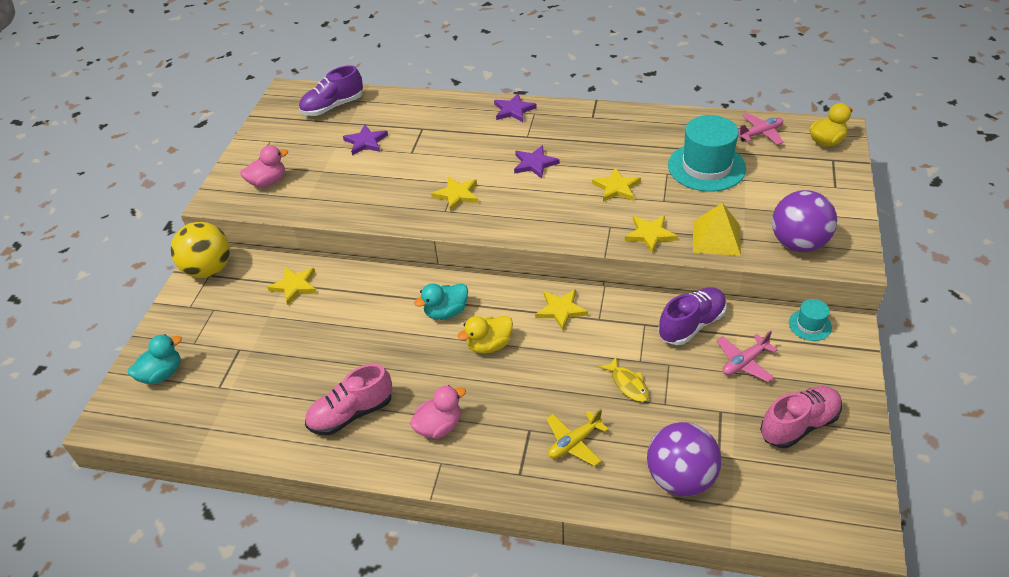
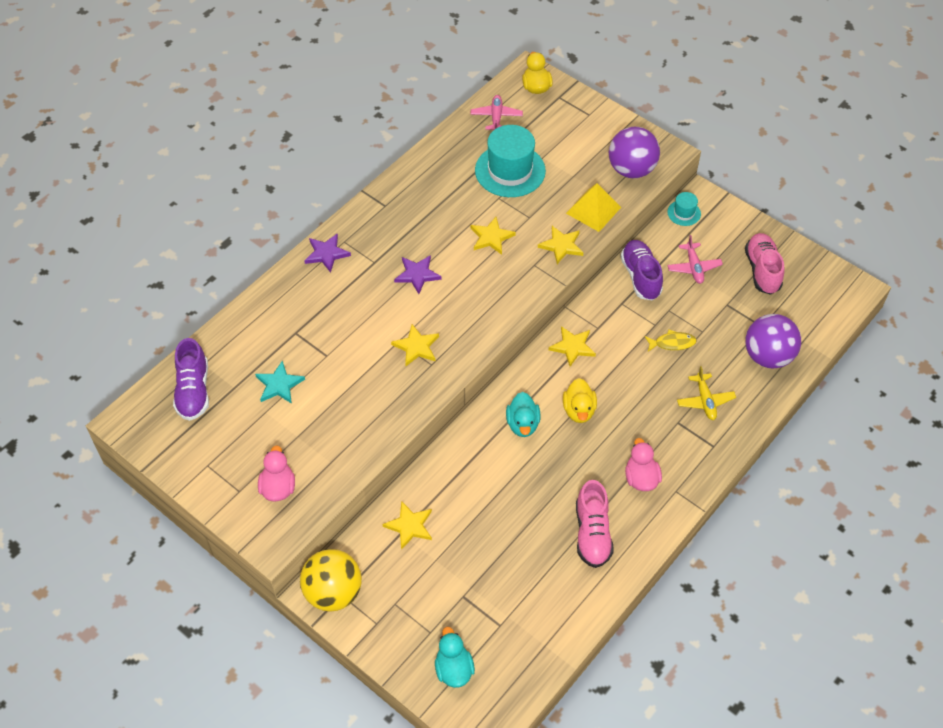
camera: 65 degrees left, 10 degrees up
(366, 142) = (279, 385): purple star -> turquoise star

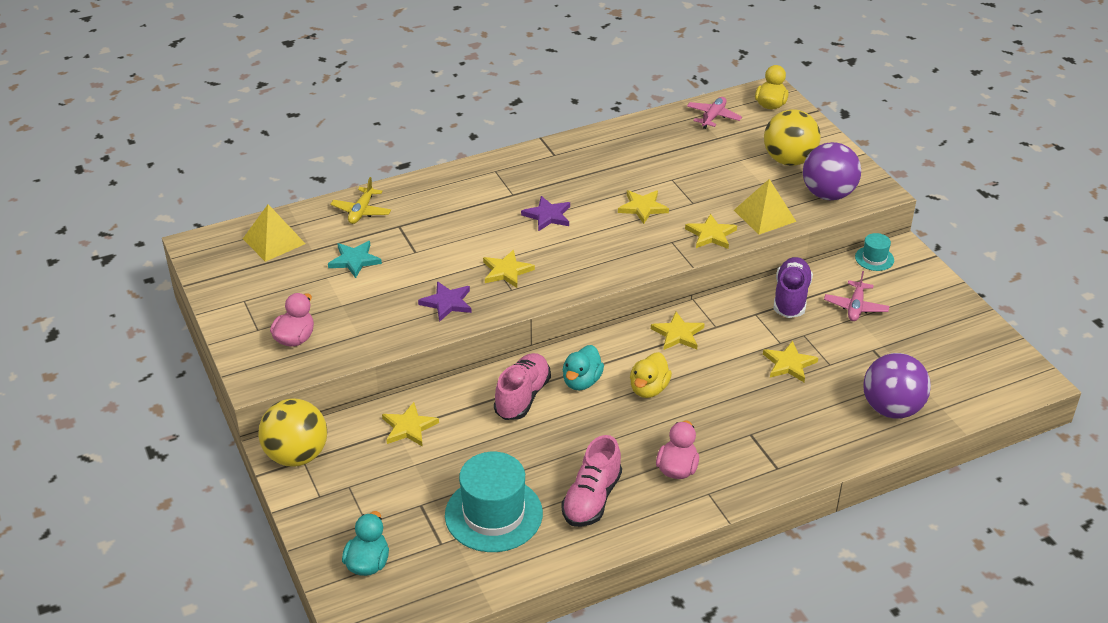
camera: 25 degrees right, 15 degrees down
(193, 391) = (274, 241): purple shoe -> yellow pyramid
(326, 254) = (472, 175): purple star -> purple star (447, 303)
(510, 170) = (698, 161): turquoise hat -> turquoise hat (493, 514)
(582, 144) = (789, 160): none -> yellow ball
(672, 343) = (789, 364): yellow fish -> yellow star
(705, 401) = (793, 425): yellow plane -> yellow plane (361, 211)
(762, 270) = (933, 332): pink shoe -> pink shoe (522, 397)

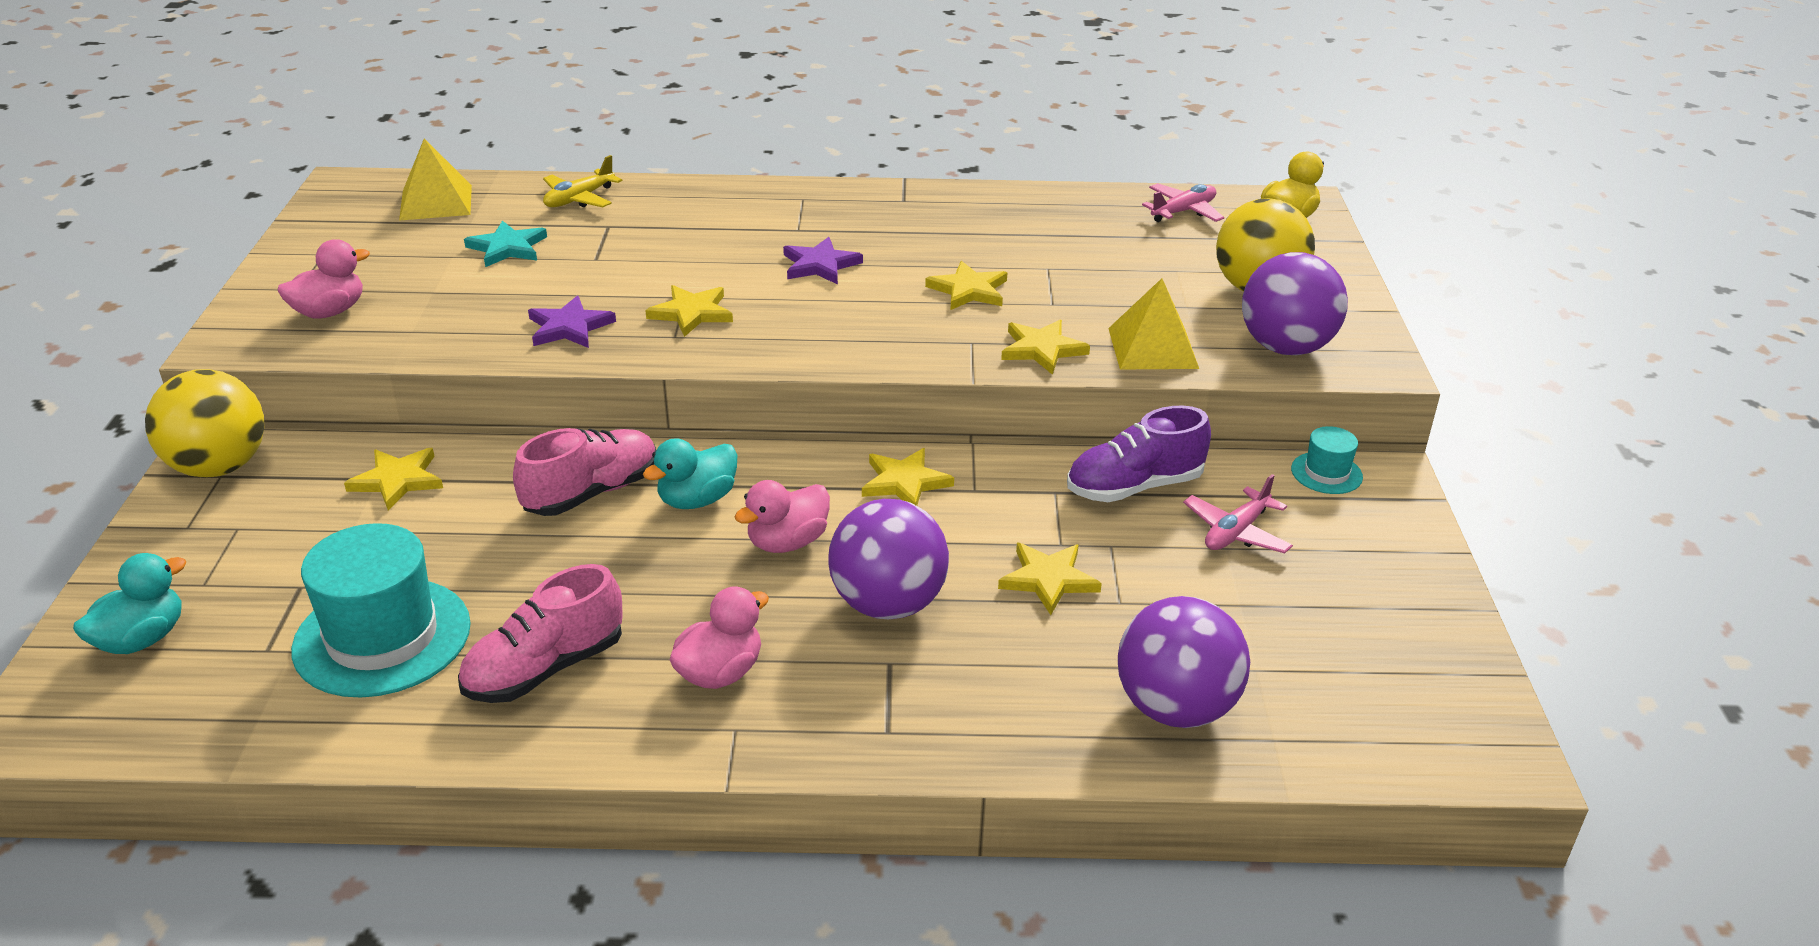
camera: 25 degrees right, 5 degrees down
(648, 389) = (787, 542): yellow duck -> pink duck
(725, 404) = (888, 604): none -> purple ball
(791, 298) = (1134, 487): purple shoe -> purple shoe turned 150 degrees counterclockwise

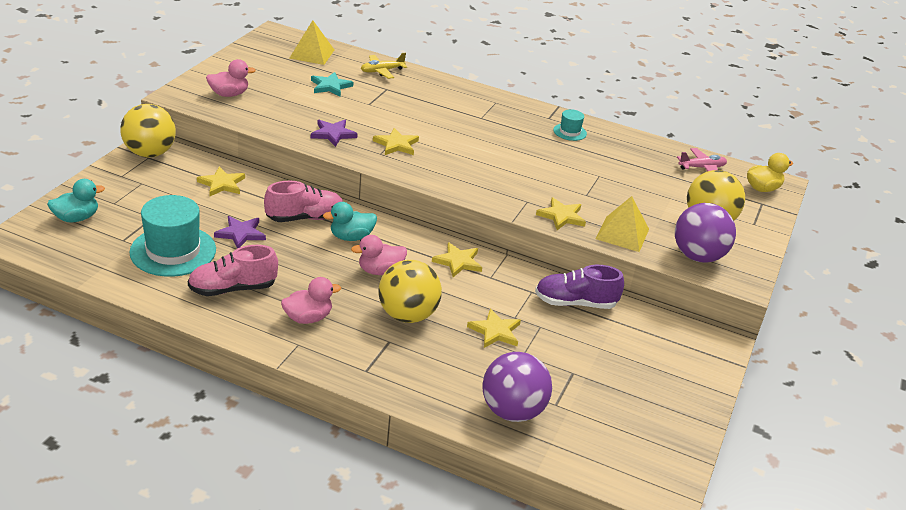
camera: 20 degrees right, 0 degrees up
(820, 265) = (478, 139): purple star -> purple star (240, 234)
(888, 604) = (407, 315): purple ball -> yellow ball
(969, 290) = (546, 175): yellow star -> none
(1236, 532) = (612, 343): pink plane -> none
(1326, 473) = (687, 331): turquoise hat -> turquoise hat (570, 132)

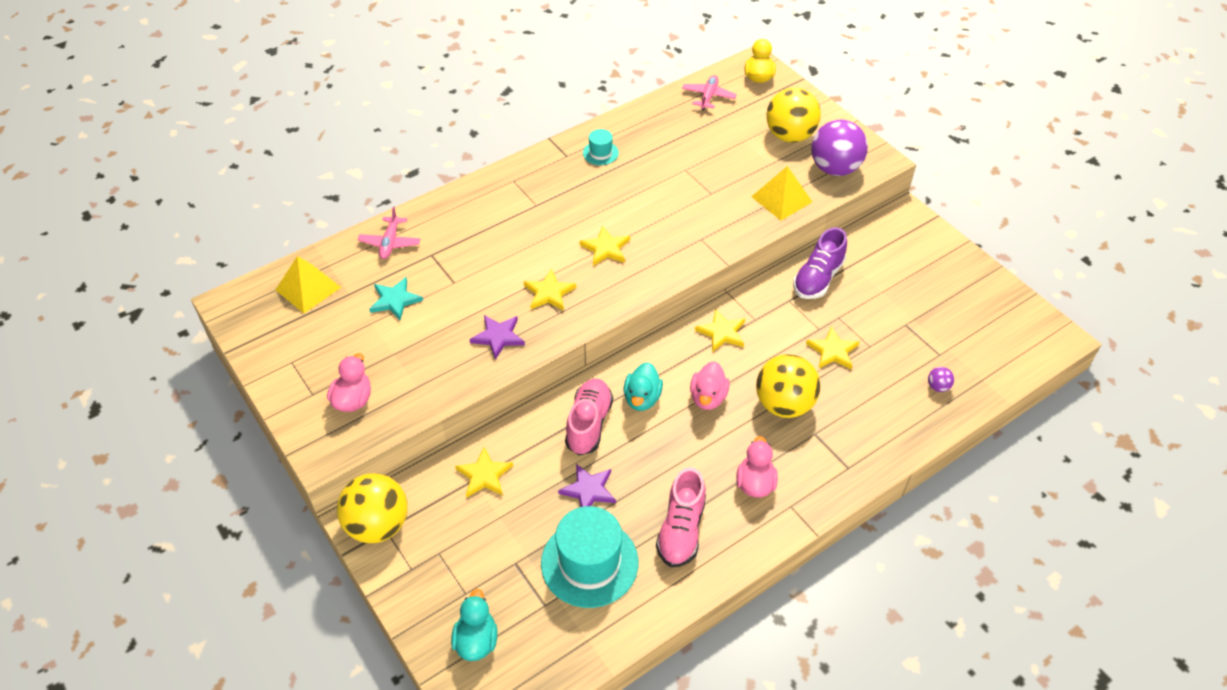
camera: 55 degrees left, 15 degrees up
(382, 71) = (390, 243): yellow plane -> pink plane
(512, 411) = (938, 386): purple ball -> purple ball, size x0.41
(561, 216) = (736, 226): yellow star -> yellow star (606, 248)

